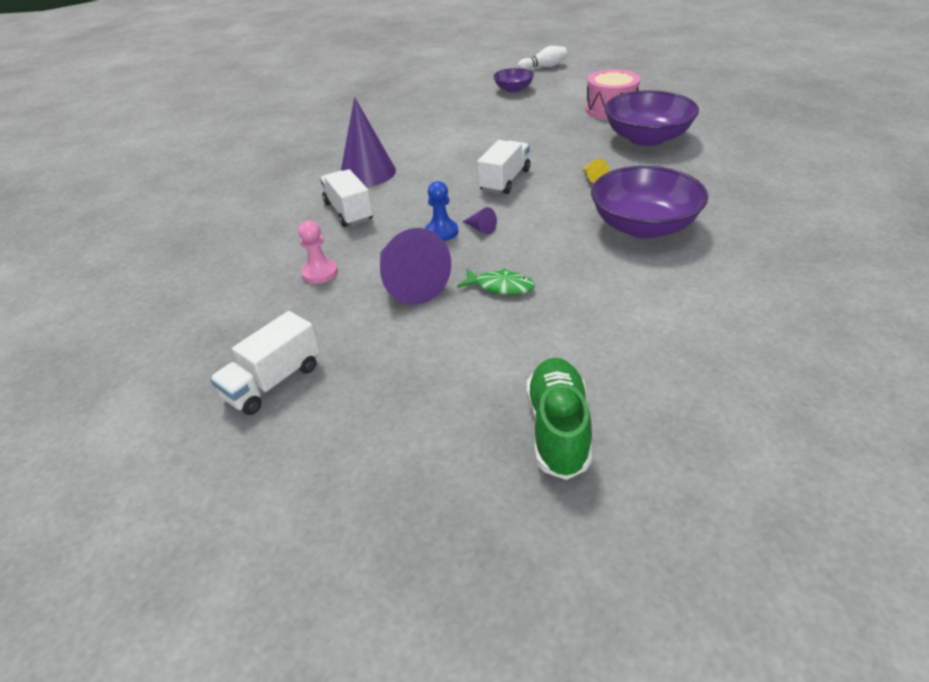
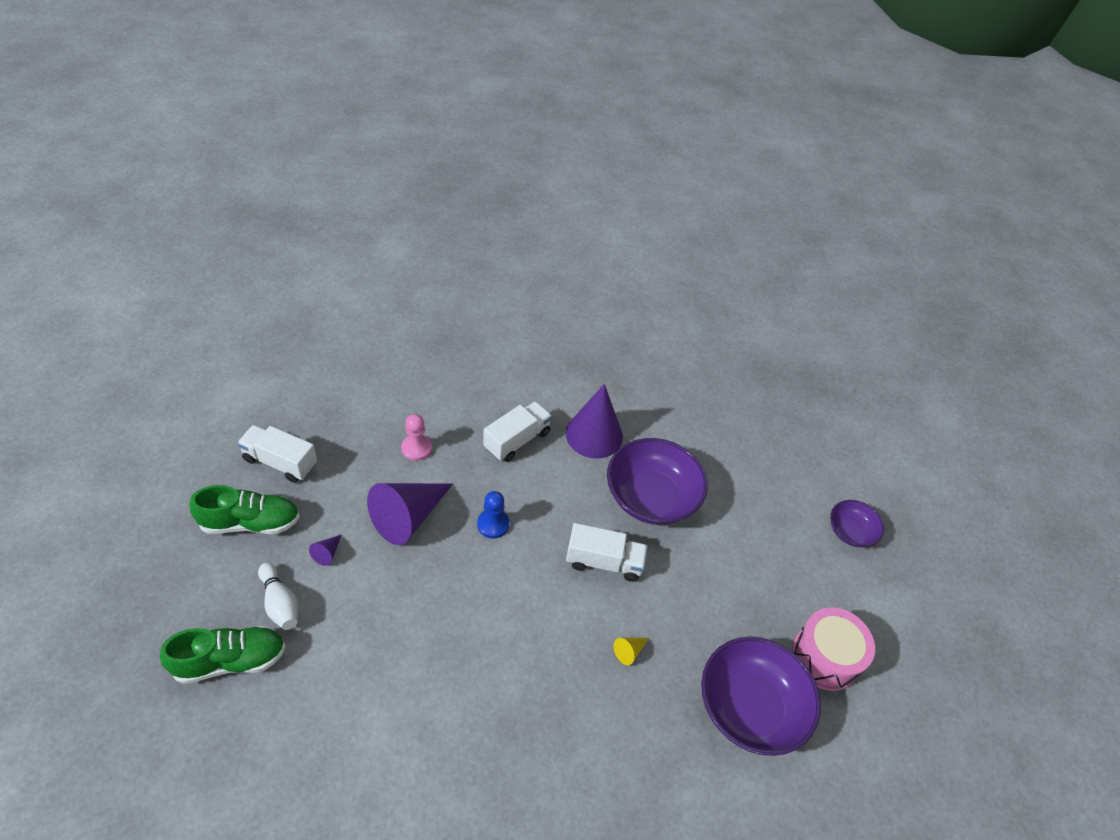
camera: 65 degrees right, 10 degrees up
(356, 411) = (251, 522): none -> green shoe
(481, 229) = (504, 556): purple cone -> purple cone (327, 553)
(500, 286) = (409, 590): green fish -> none
(544, 67) = (941, 557): white bowling pin -> white bowling pin (280, 603)
(643, 226) = (532, 712): purple bowl -> purple bowl (651, 497)

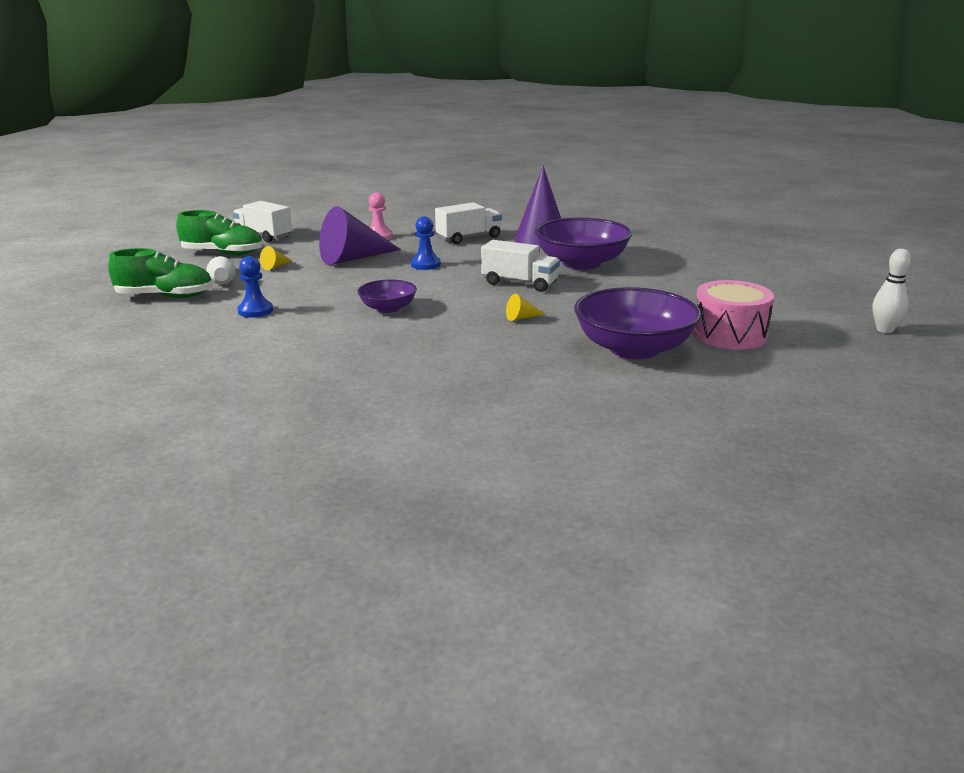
camera: 20 degrees right, 25 degrees down
(327, 553) = (275, 266): purple cone -> yellow cone
(349, 683) = (255, 311): none -> blue pawn
(850, 532) = (784, 287): purple bowl -> purple bowl (388, 308)
(950, 621) = (885, 330): none -> white bowling pin

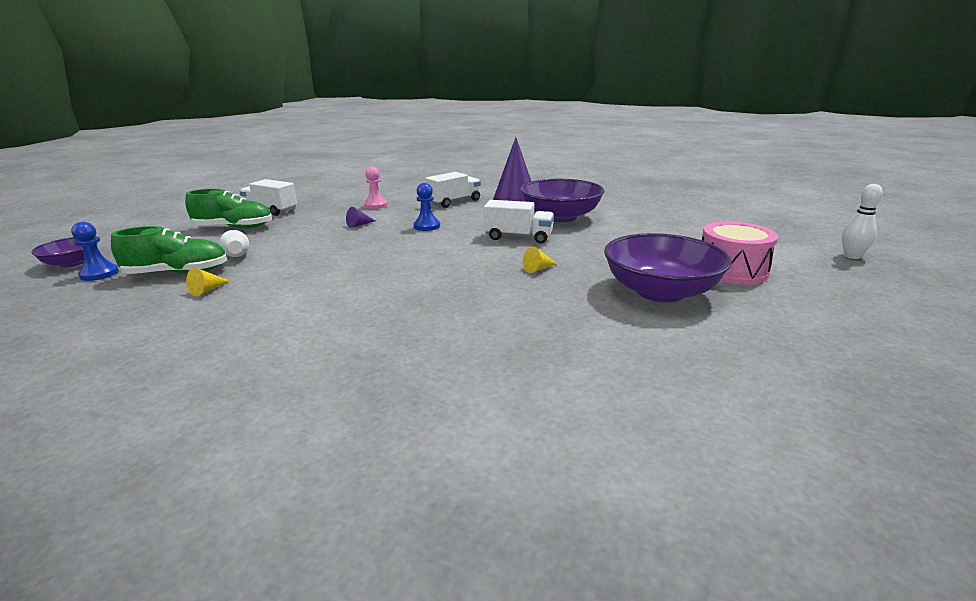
camera: 10 degrees left, 0 degrees up
(255, 311) = (275, 281): blue pawn -> blue pawn (99, 274)
(275, 266) = (287, 236): yellow cone -> yellow cone (207, 290)
(353, 258) = (359, 225): purple cone -> purple cone, size x0.40
(388, 308) = (408, 269): purple bowl -> purple bowl (72, 263)

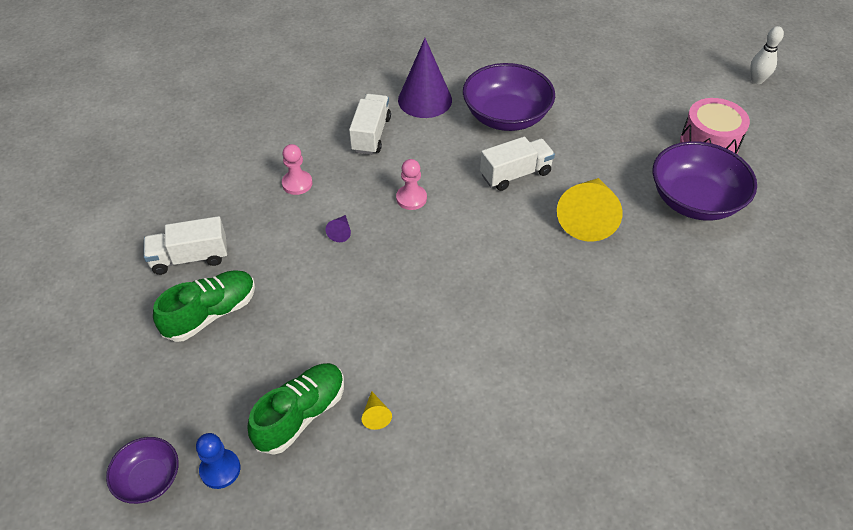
camera: 40 degrees left, 25 degrees up
(236, 253) = (299, 351): white bowling pin -> none
(427, 226) = (411, 198): blue pawn -> pink pawn
(538, 269) = (588, 217): yellow cone -> yellow cone, size x2.49

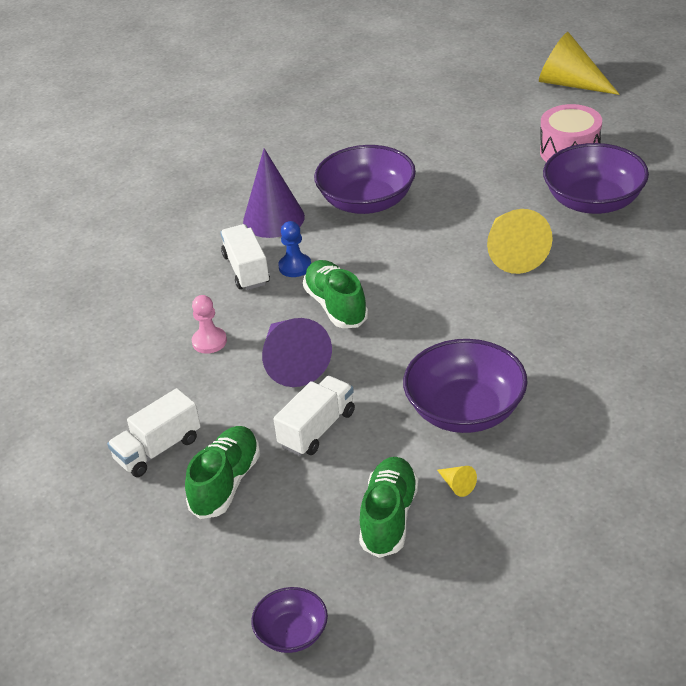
camera: 25 degrees left, 10 degrees down
(220, 469) = (353, 593): blue pawn -> blue pawn (295, 267)
(340, 232) = (292, 362): purple cone -> purple cone, size x2.49
(411, 198) = (336, 306): pink pawn -> green shoe
(436, 347) = (465, 410): none -> purple bowl
(515, 174) = (417, 246): white truck -> white truck (317, 429)
(757, 80) = (570, 84): white bowling pin -> yellow cone

